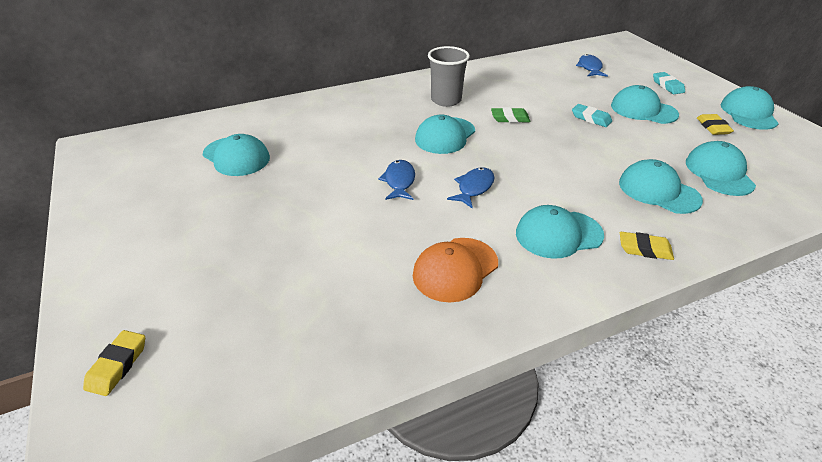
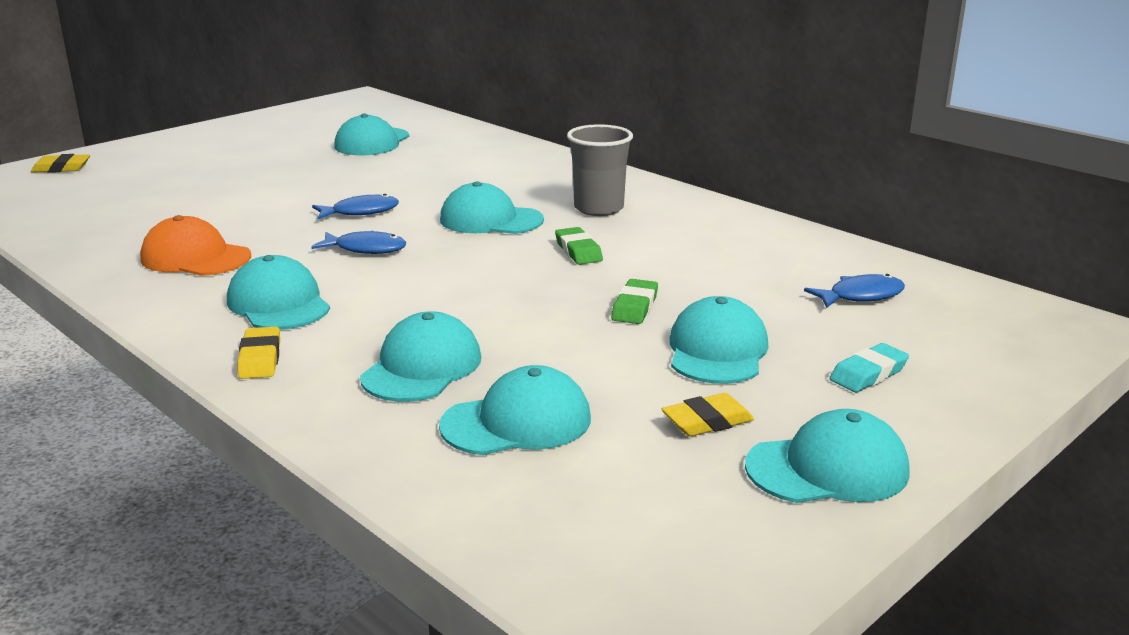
camera: 70 degrees right, 15 degrees down
(591, 118) = (634, 307): turquoise eraser -> green eraser

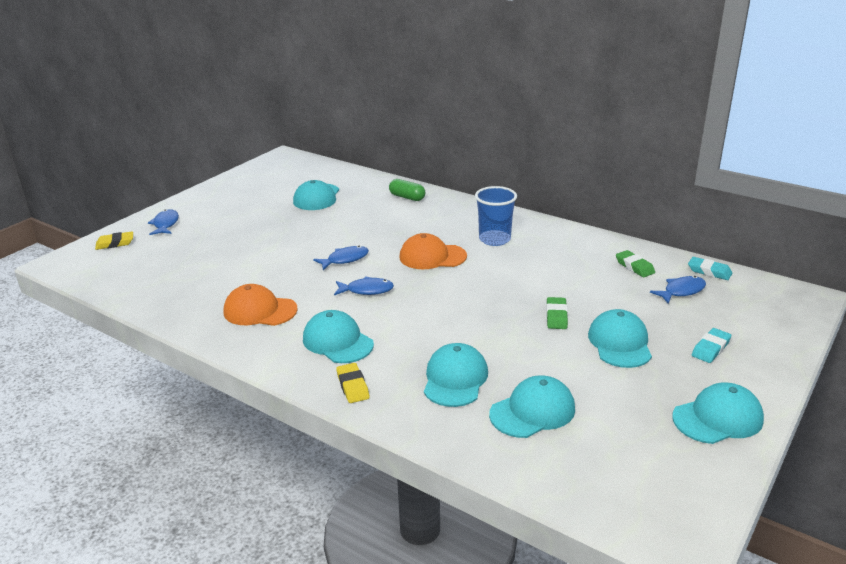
camera: 10 degrees left, 5 degrees up
(144, 154) = (165, 224): none -> blue fish
(491, 220) = (432, 257): turquoise cap -> orange cap
(501, 152) = (407, 197): none -> green capsule
(578, 251) = (500, 276): green eraser -> green eraser (634, 267)
(598, 208) = (494, 239): grey cup -> blue cup
(707, 421) = (638, 395): yellow eraser -> none
(922, 276) = (709, 271): none -> turquoise eraser

